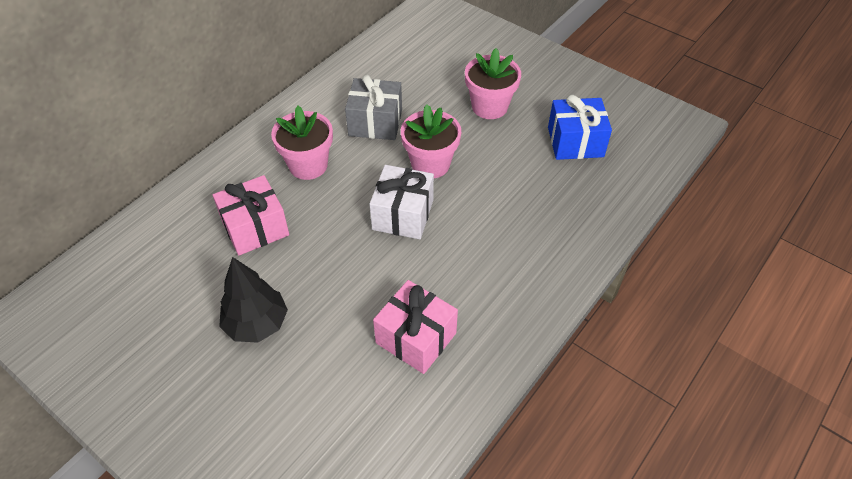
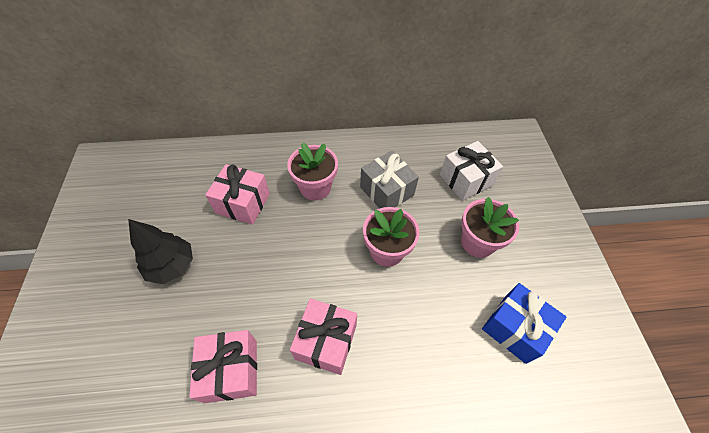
camera: 45 degrees right, 5 degrees up
(403, 215) = (328, 271): white gift -> white gift (466, 180)
(462, 258) = (326, 341): none -> pink gift

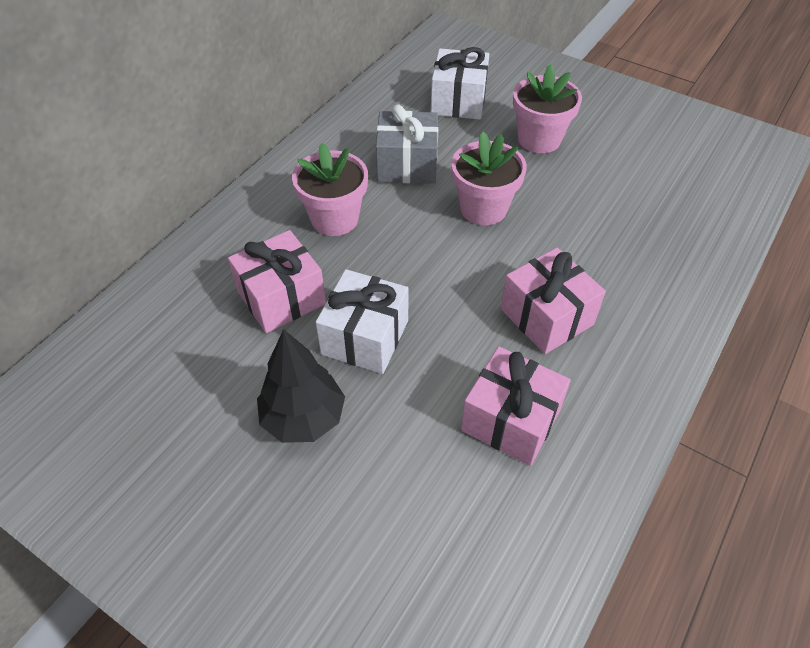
camera: 50 degrees left, 5 degrees down
(242, 257) = (365, 337): none -> white gift
(514, 328) = (649, 173): blue gift -> none

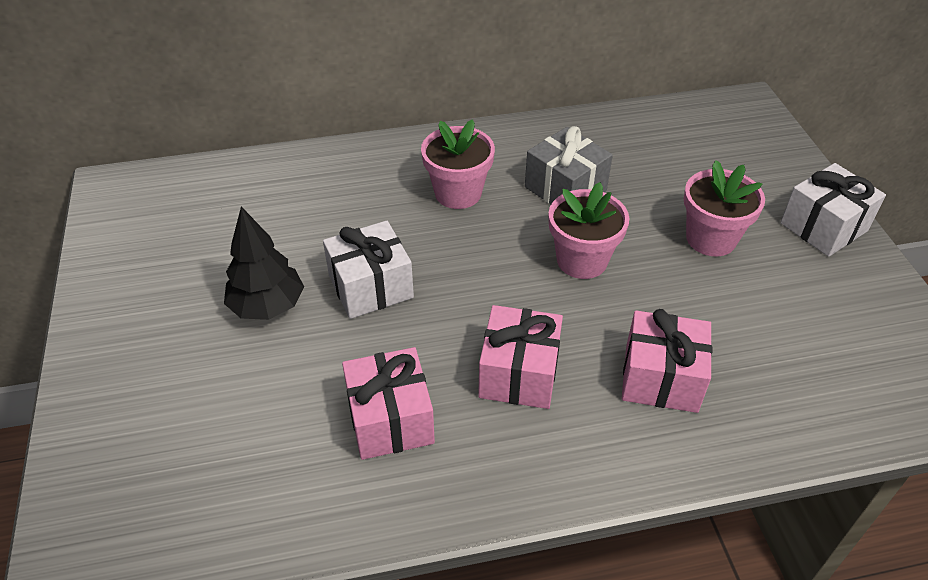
camera: 45 degrees right, 5 degrees down
(281, 298) = (353, 221): pink gift -> pink gift (661, 378)
(458, 101) = (678, 165): white gift -> white gift (823, 227)

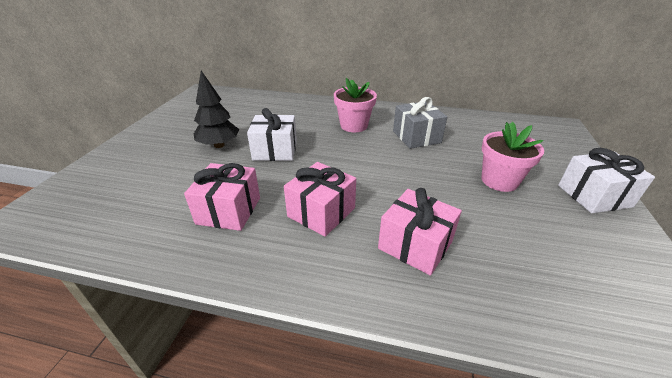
camera: 25 degrees right, 10 degrees down
(582, 260) = (403, 169): pink flower pot -> none

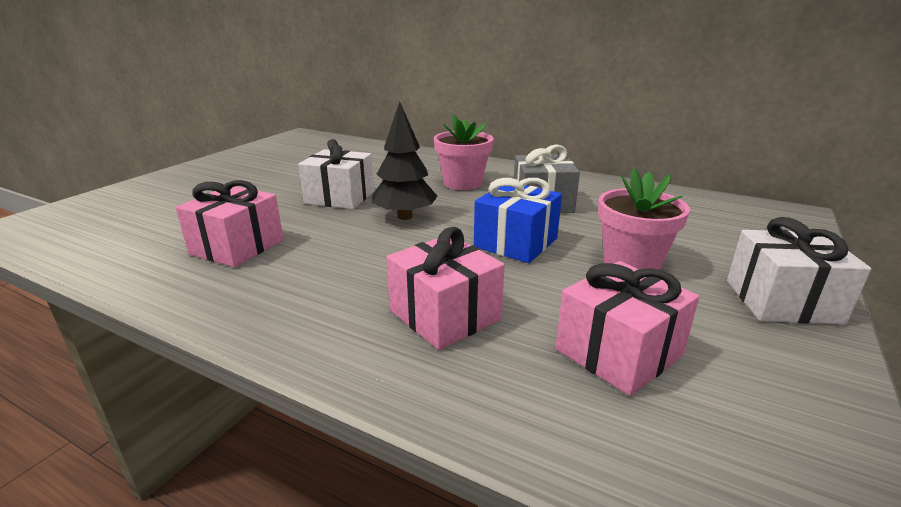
camera: 15 degrees right, 10 degrees down
(219, 145) = (277, 185): black tree -> black tree (404, 216)
(321, 212) = (347, 263): pink gift -> pink gift (618, 352)
(421, 174) = (516, 243): none -> blue gift

